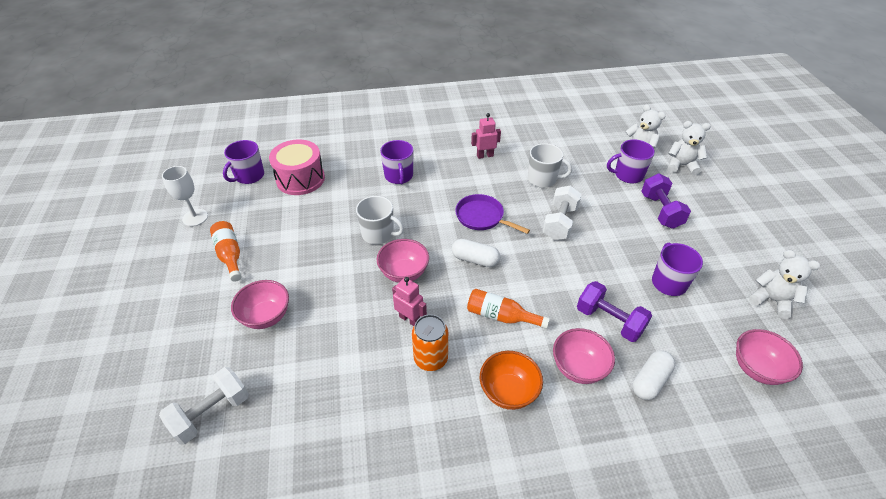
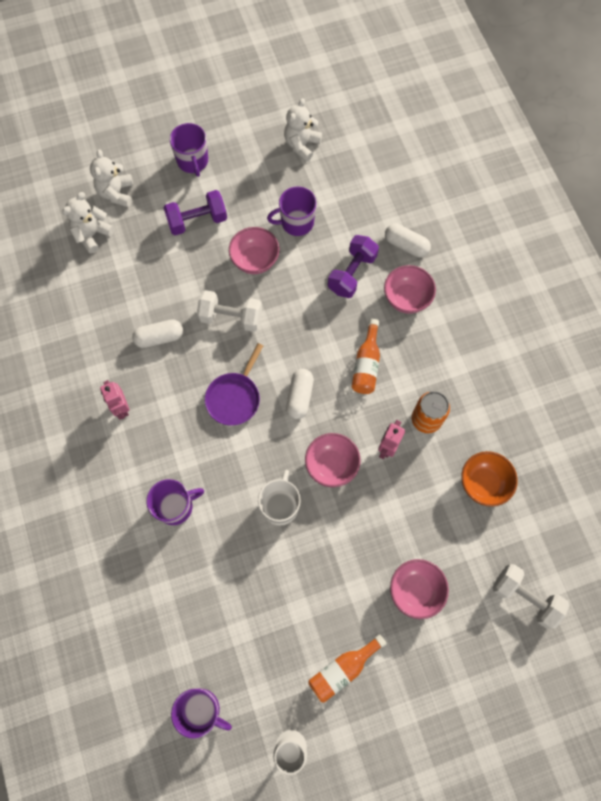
camera: 100 degrees left, 25 degrees up
(300, 179) = (197, 634): pink drum -> none
(508, 391) = (442, 351): orange bowl -> orange bowl (483, 483)
(543, 179) = (159, 337): white mug -> white capsule
(628, 175) = (140, 248): purple mug -> purple mug (193, 161)
(757, 368) = (376, 169): pink bowl -> pink bowl (255, 260)

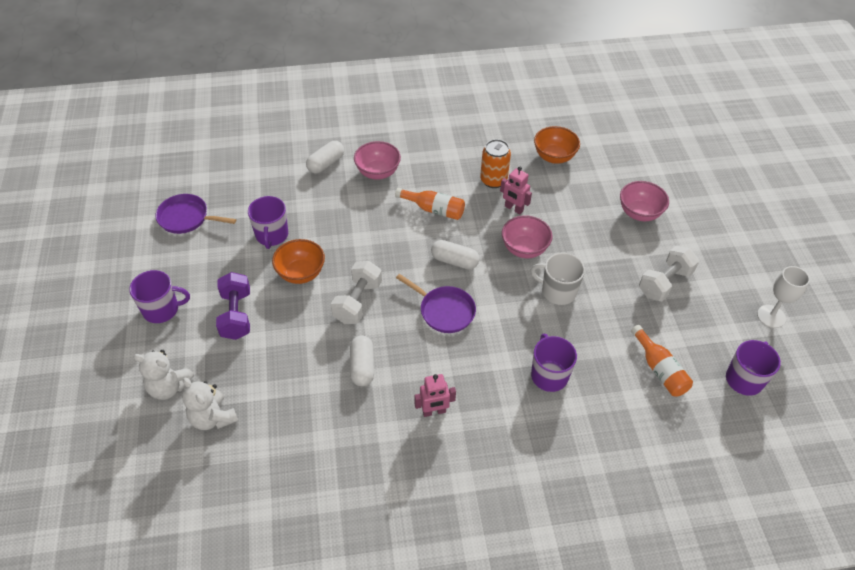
camera: 80 degrees left, 20 degrees down
(255, 260) = (301, 273): pink bowl -> orange bowl
(301, 145) = (186, 218): white teddy bear -> purple pan
(342, 669) = (704, 270): orange bottle -> orange bottle (659, 369)
(352, 273) = (341, 204): purple dumbbell -> none
(525, 597) = (647, 152): white dumbbell -> white dumbbell (664, 283)

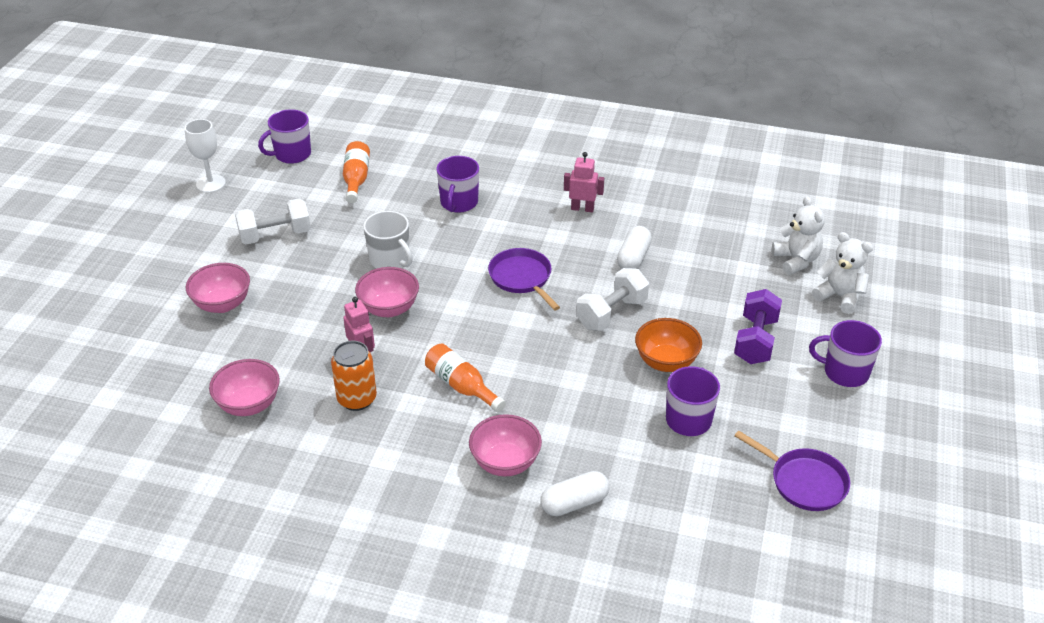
camera: 155 degrees left, 10 degrees down
(454, 261) = (478, 320): white capsule -> none
(554, 157) = (249, 405): orange bowl -> pink bowl

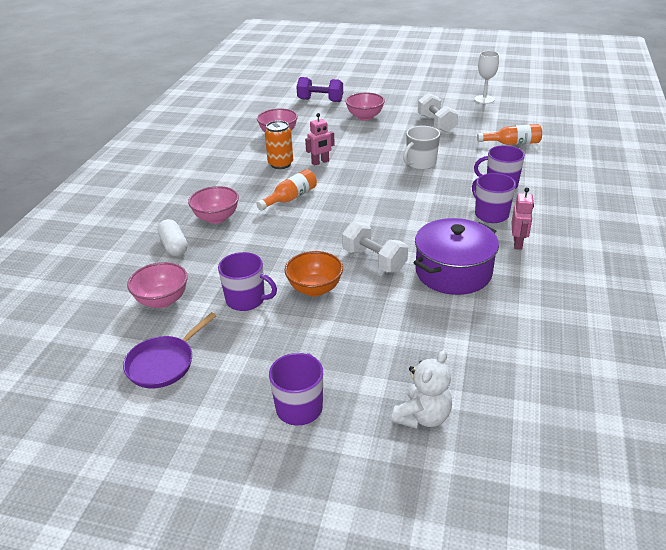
camera: 90 degrees right, 5 degrees down
(292, 154) = (531, 119): purple mug -> purple mug (490, 214)
(389, 308) = (367, 167): pink bowl -> pink bowl (162, 300)
(522, 278) = (411, 217): purple pan -> none
(633, 258) = (453, 272): white capsule -> purple pot
(755, 340) = (344, 344): purple dumbbell -> purple dumbbell (320, 100)
(796, 260) = (479, 385): white teddy bear -> none

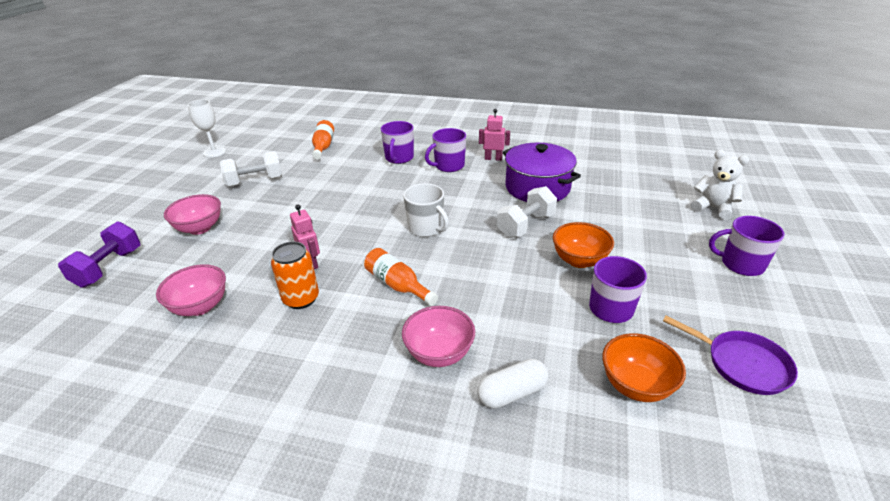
camera: 90 degrees left, 0 degrees up
(162, 300) = (636, 385): pink bowl -> orange bowl
(420, 163) = (343, 194): white mug -> white mug (426, 228)

